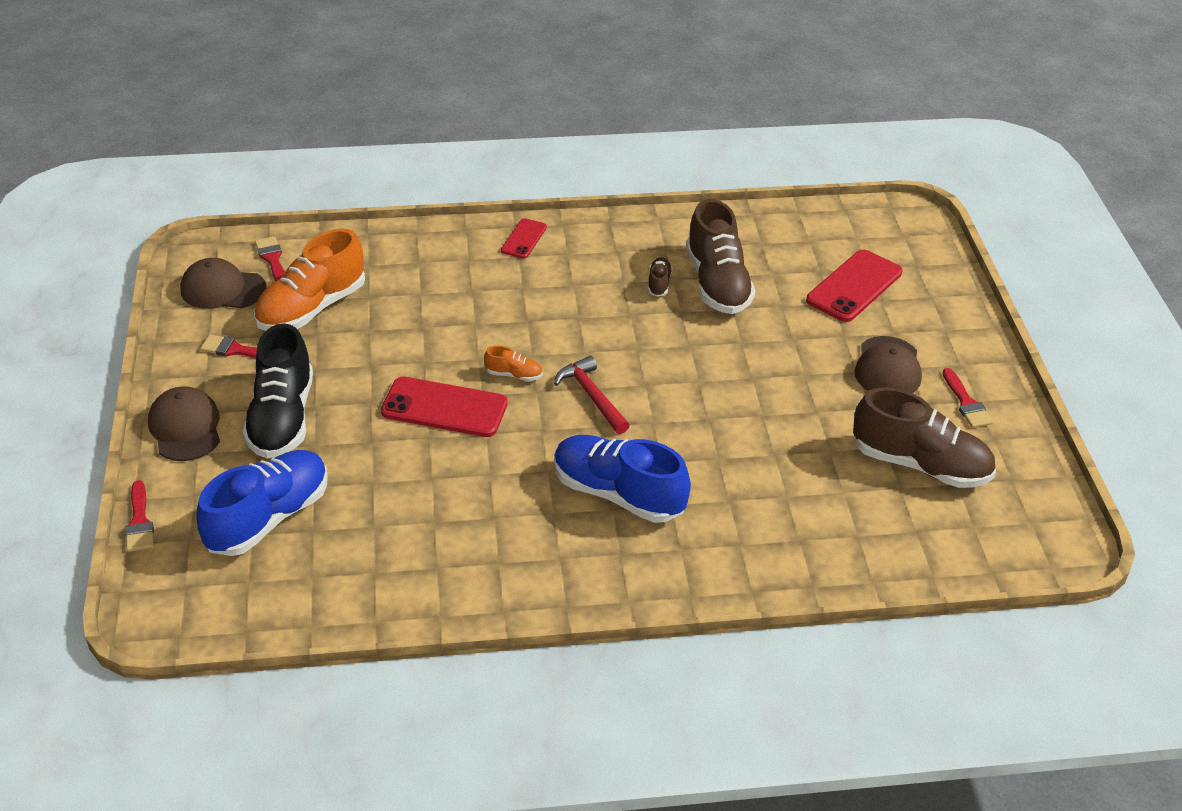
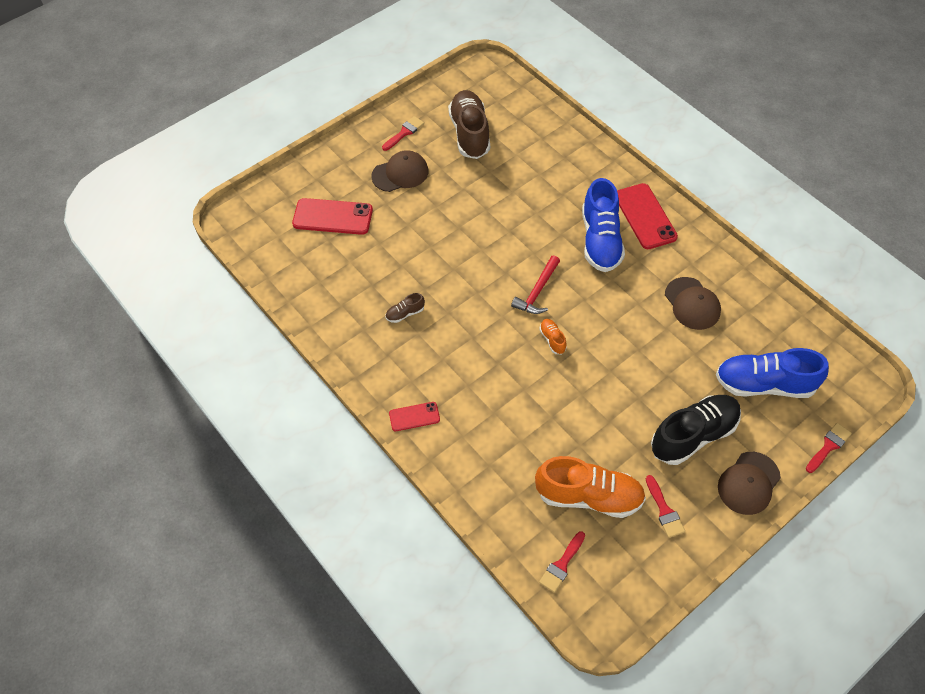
camera: 120 degrees left, 15 degrees up
(222, 289) = (618, 572): brown cap -> brown cap (692, 303)
(444, 408) = (610, 357): red phone -> red phone (645, 216)
(717, 283) = (381, 284): brown shoe -> none

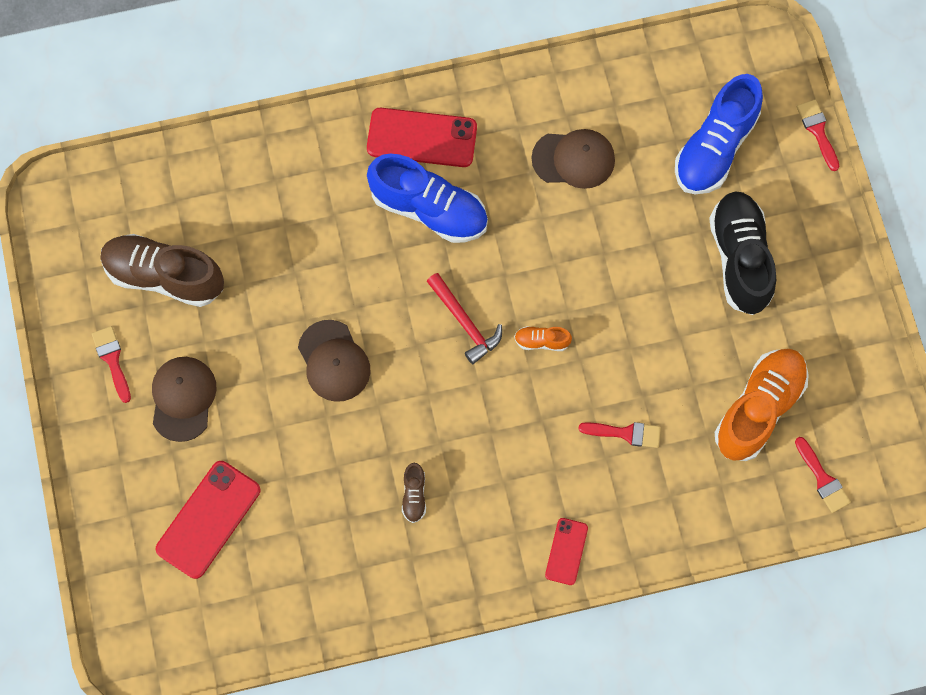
camera: 65 degrees left, 15 degrees up
(664, 510) = (811, 339): red brush -> red brush (625, 433)
(748, 483) = (821, 236): brown cap -> brown cap (334, 361)

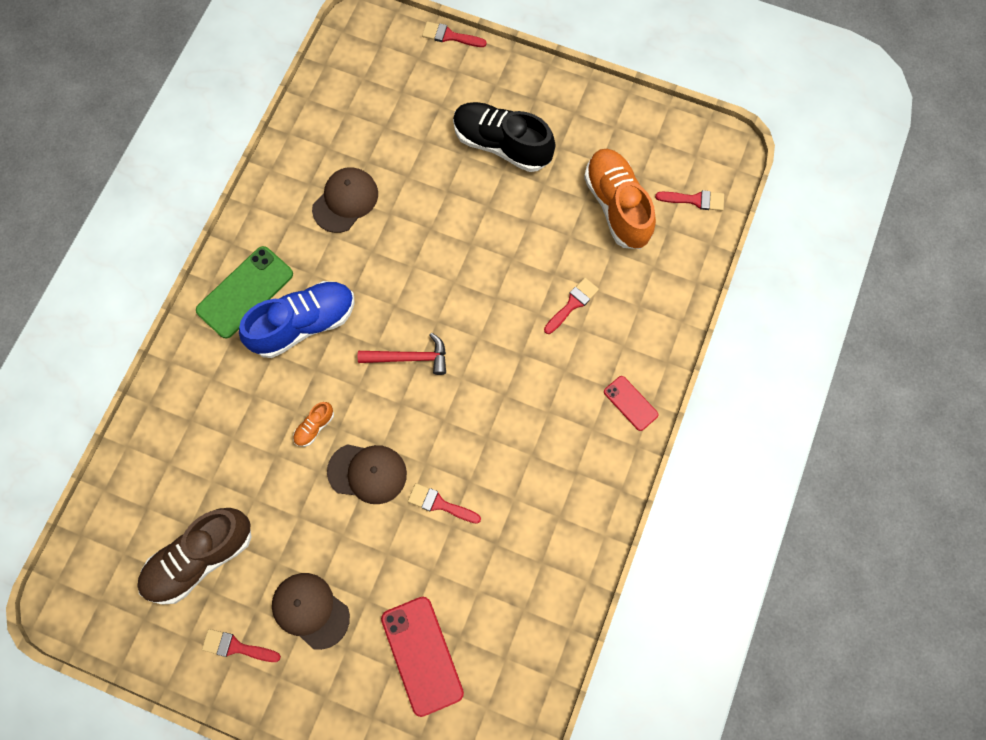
camera: 55 degrees left, 0 degrees up
(350, 443) = (440, 504): none -> red brush
(414, 495) = (514, 483): brown shoe -> none
(422, 138) = (245, 292): red phone -> green phone
(542, 341) = (463, 314): orange shoe -> orange shoe (314, 427)
(715, 148) = (410, 106): blue shoe -> none

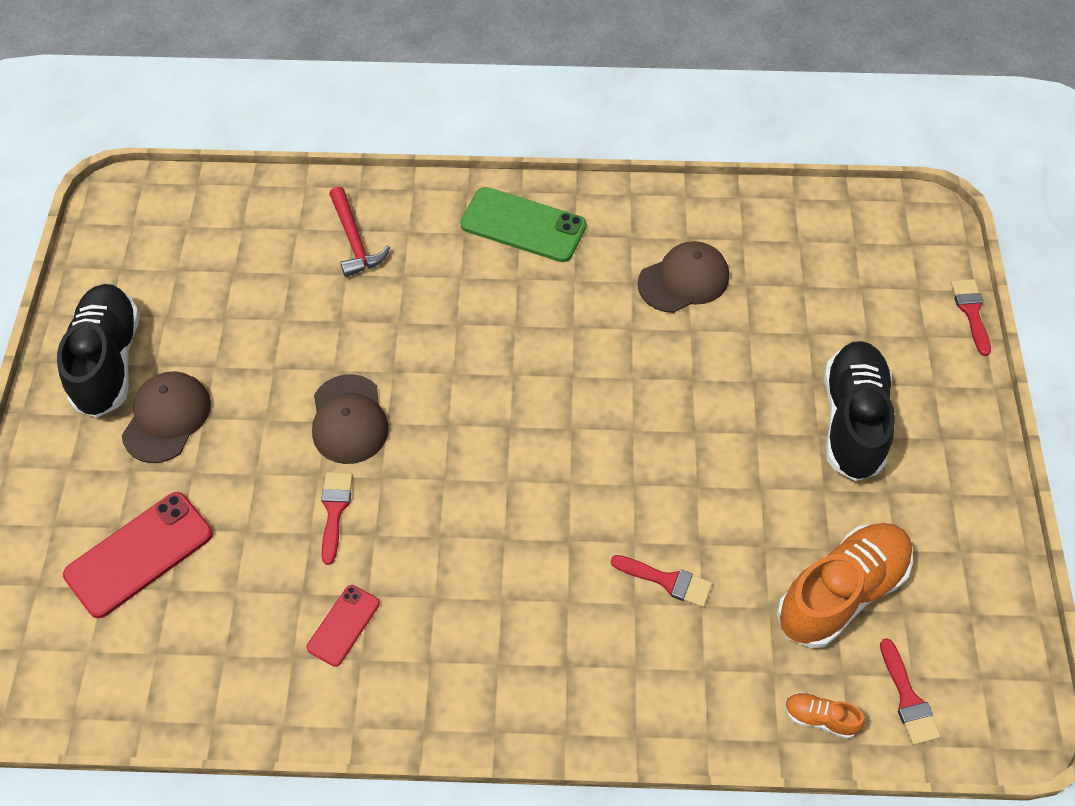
camera: 70 degrees right, 15 degrees down
(200, 558) = (200, 294): brown shoe -> none
(236, 647) = (108, 361): red brush -> black shoe
(303, 324) = (508, 293): blue shoe -> none
(314, 427) = (387, 347): orange shoe -> orange shoe (820, 718)
(345, 201) = (683, 280): brown cap -> brown cap turned 45 degrees counterclockwise
(409, 358) = (511, 414): red hammer -> red hammer (354, 240)
(630, 403) = (554, 703): red phone -> red phone (343, 625)

